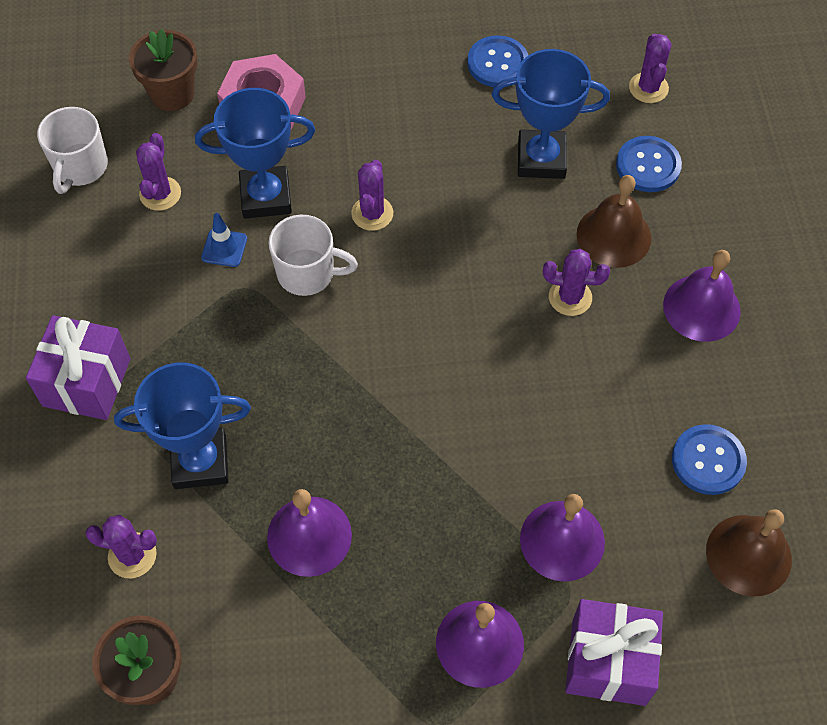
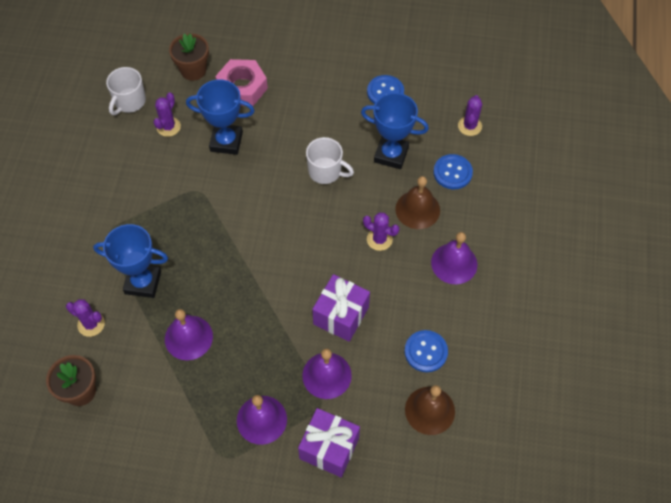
camera: 15 degrees right, 0 degrees up
(87, 382) = (96, 224): purple gift -> purple gift (341, 315)
(224, 248) = (194, 166): blue traffic cone -> none
(307, 273) = (235, 191): white mug -> white mug (326, 171)
(372, 213) = (283, 165): purple cactus -> none

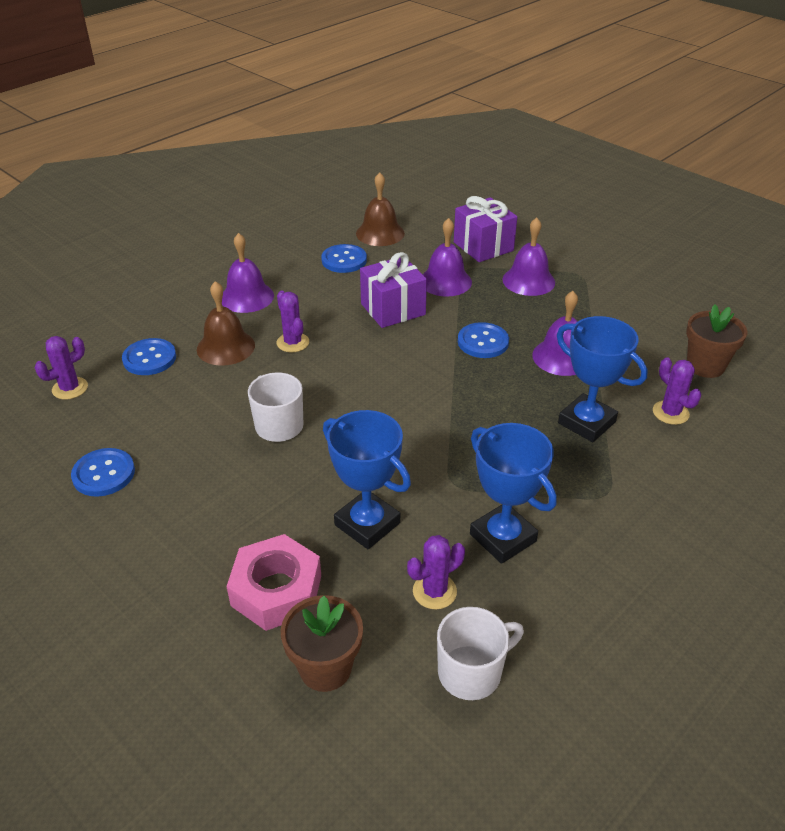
camera: 145 degrees left, 20 degrees down
(252, 319) = (483, 342): none -> blue button
(391, 154) = (187, 405): blue trophy -> blue trophy (502, 538)

